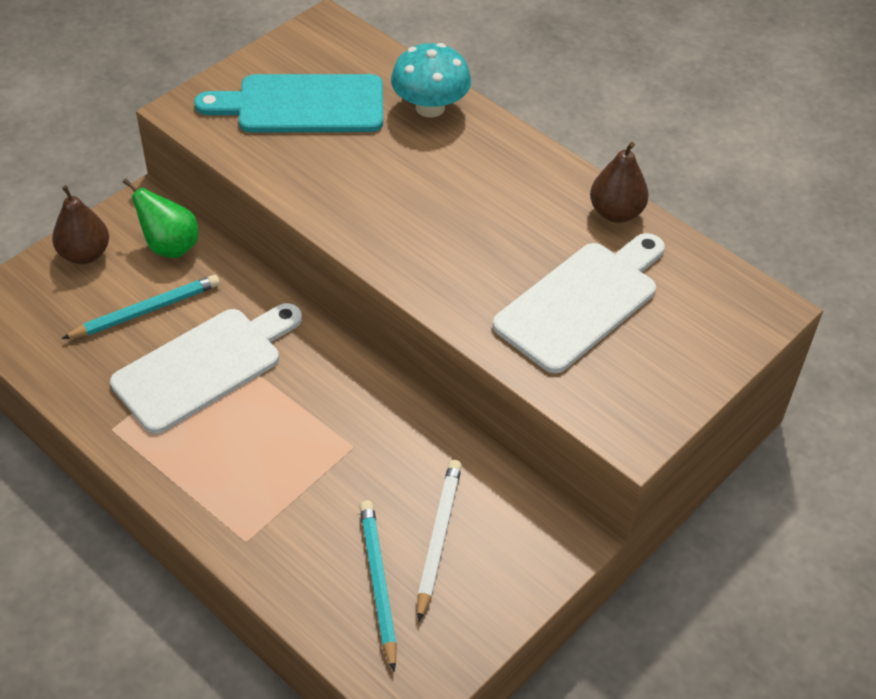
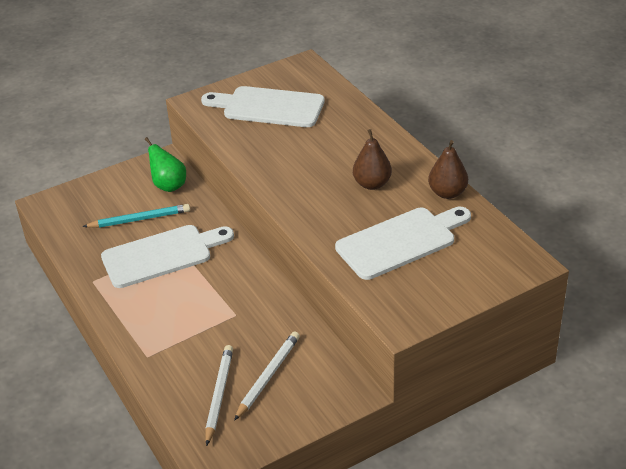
camera: 20 degrees right, 10 degrees down
(85, 254) = (116, 183): brown pear -> brown pear (372, 184)
(302, 105) = (268, 107): turquoise cutting board -> white cutting board
(378, 582) = (219, 395): turquoise pencil -> white pencil
(430, 107) = (350, 117): turquoise mushroom -> none

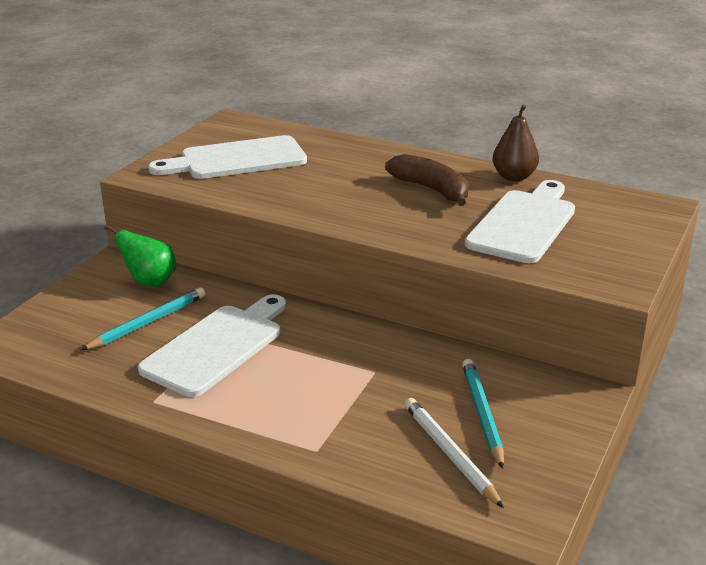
camera: 35 degrees left, 10 degrees down
(268, 376) = (482, 414): white pencil -> turquoise pencil
(372, 184) = (432, 189): brown pear -> brown banana

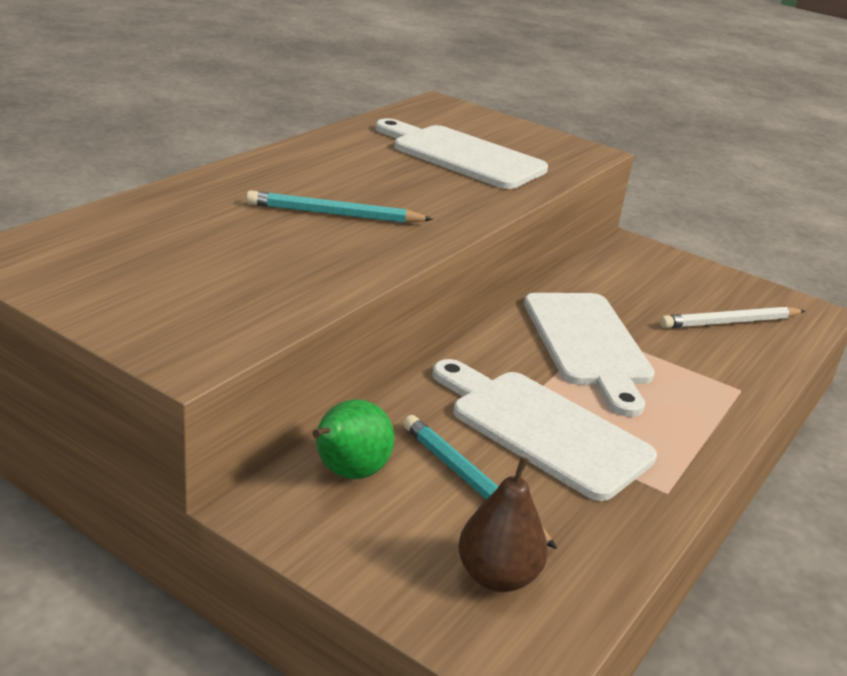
camera: 85 degrees left, 0 degrees up
(236, 160) = (182, 271): white cutting board -> white cutting board (588, 344)
(432, 189) = (359, 176): brown banana -> none
(482, 414) = (667, 295): turquoise pencil -> turquoise pencil (334, 214)
(514, 177) = (346, 136): brown pear -> brown pear (497, 576)

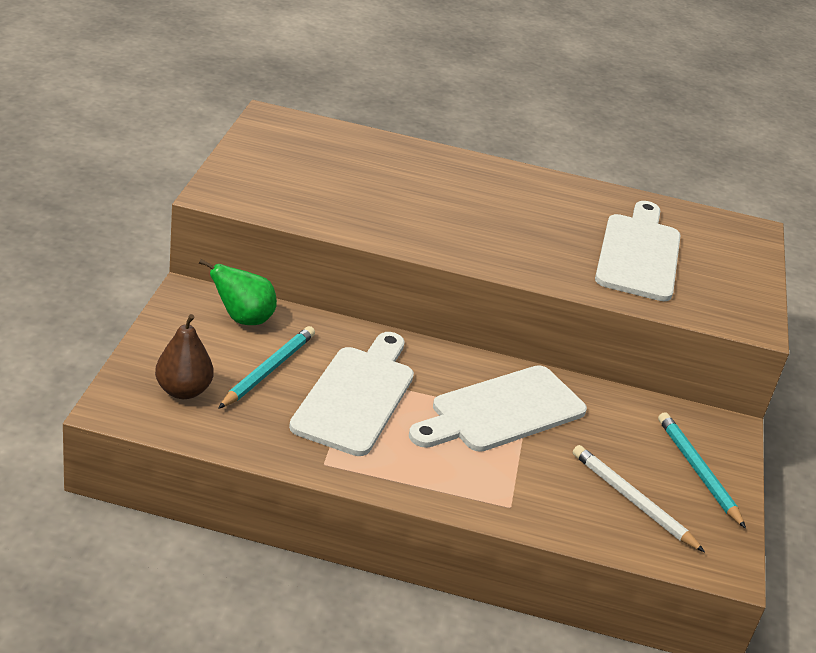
camera: 65 degrees right, 5 degrees up
(334, 214) = (452, 211): turquoise pencil -> turquoise pencil (698, 471)

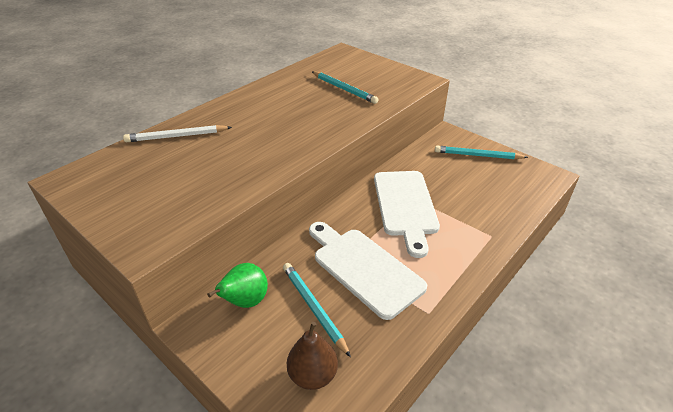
camera: 55 degrees left, 5 degrees up
(632, 500) = (495, 186): white pencil -> white pencil (176, 136)
(638, 254) = (344, 89): white cutting board -> turquoise pencil

